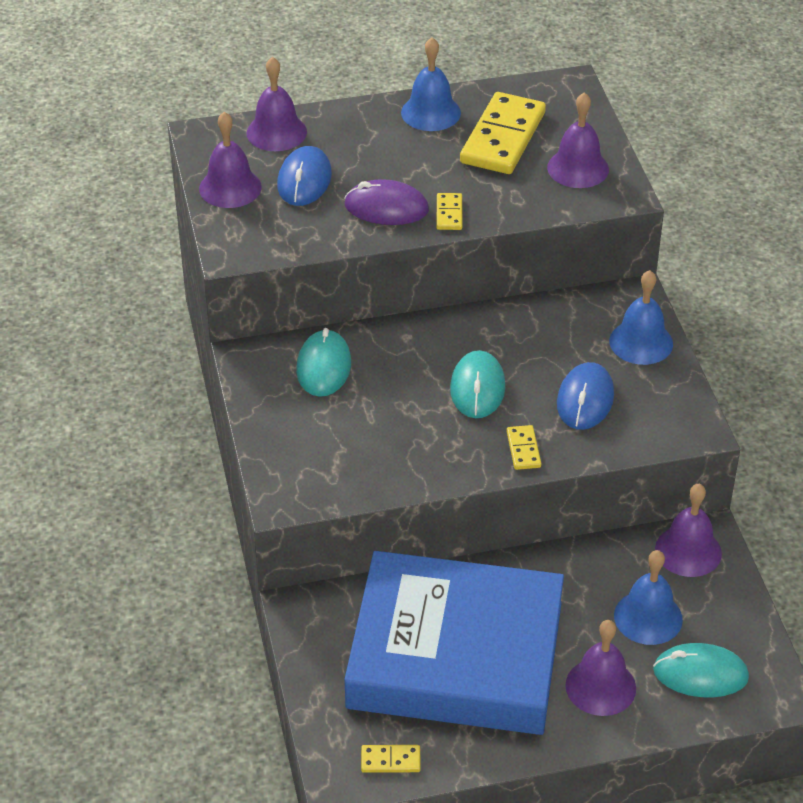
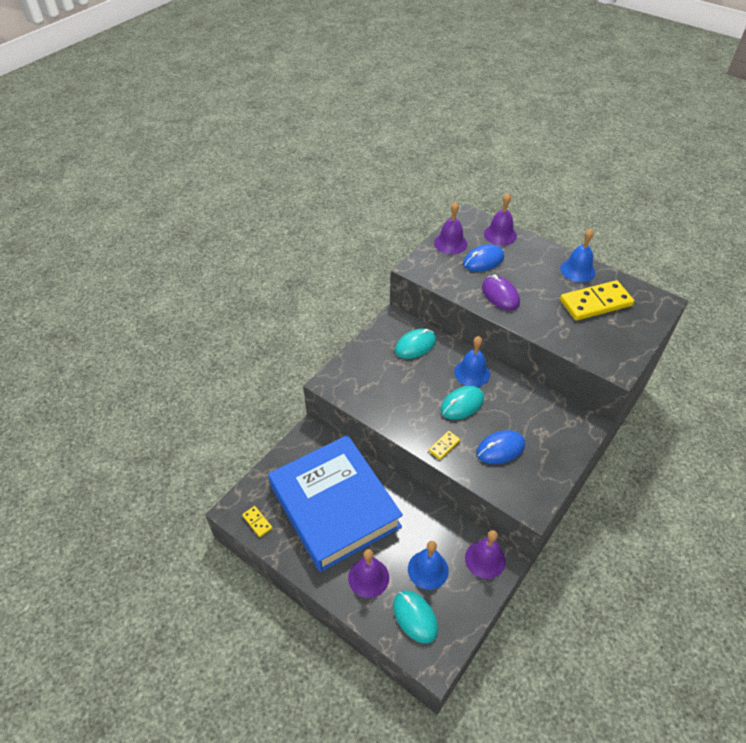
camera: 50 degrees right, 5 degrees up
(449, 213) = (523, 317): yellow domino -> none
(578, 168) = (612, 341): purple bell -> none
(641, 342) = (562, 446): blue bell -> blue bell (472, 373)

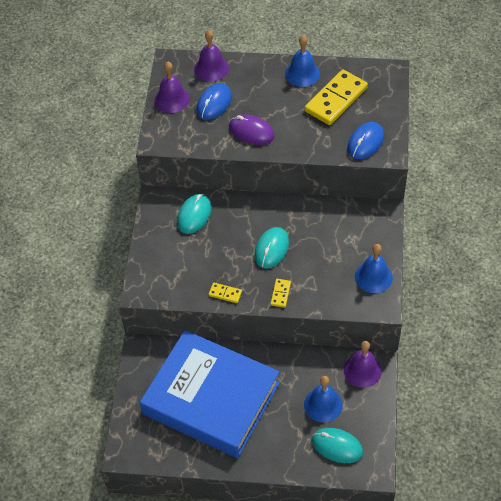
camera: 30 degrees left, 5 degrees up
(257, 522) = (153, 450): yellow domino -> yellow domino (225, 294)
(368, 577) = (280, 438): purple bell -> none
(472, 373) = (261, 215): blue bell -> blue bell (373, 277)
(500, 449) = (327, 271): blue mouse -> blue mouse (365, 142)

